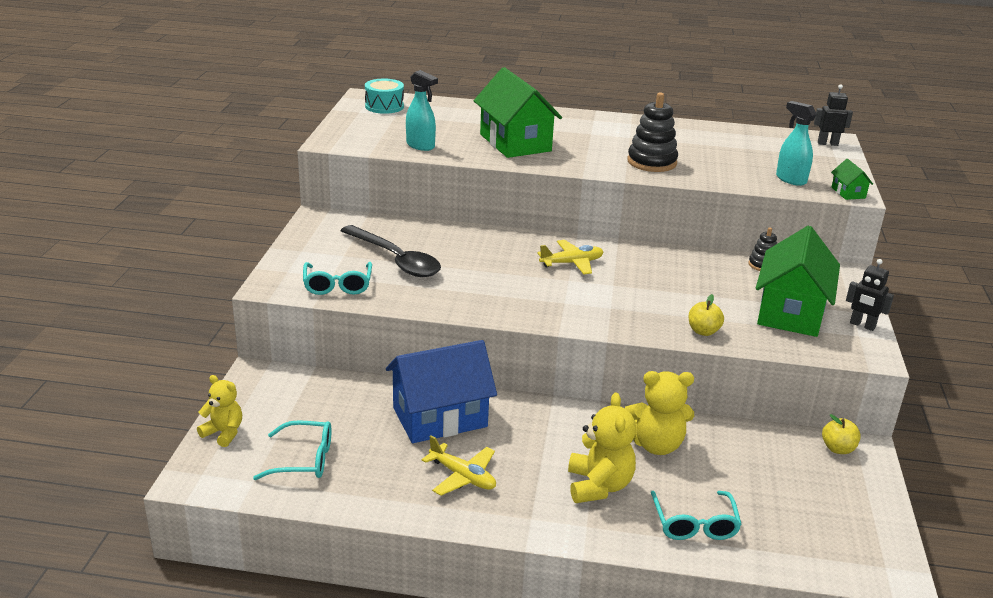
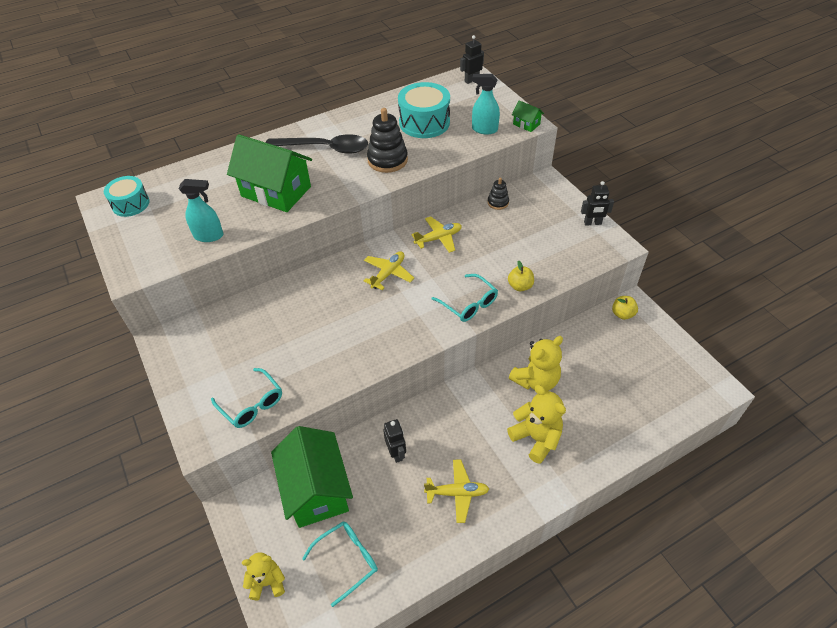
camera: 35 degrees left, 20 degrees up
(396, 260) = (268, 349): black spoon -> black spoon (325, 148)
(440, 417) = (396, 453): blue house -> black robot
(658, 262) = (438, 238): none -> yellow plane
(694, 524) = (607, 428): turquoise glasses -> turquoise glasses (469, 304)
(728, 153) = (424, 123): none -> turquoise drum
(791, 312) = (549, 236): green house -> green house (316, 489)

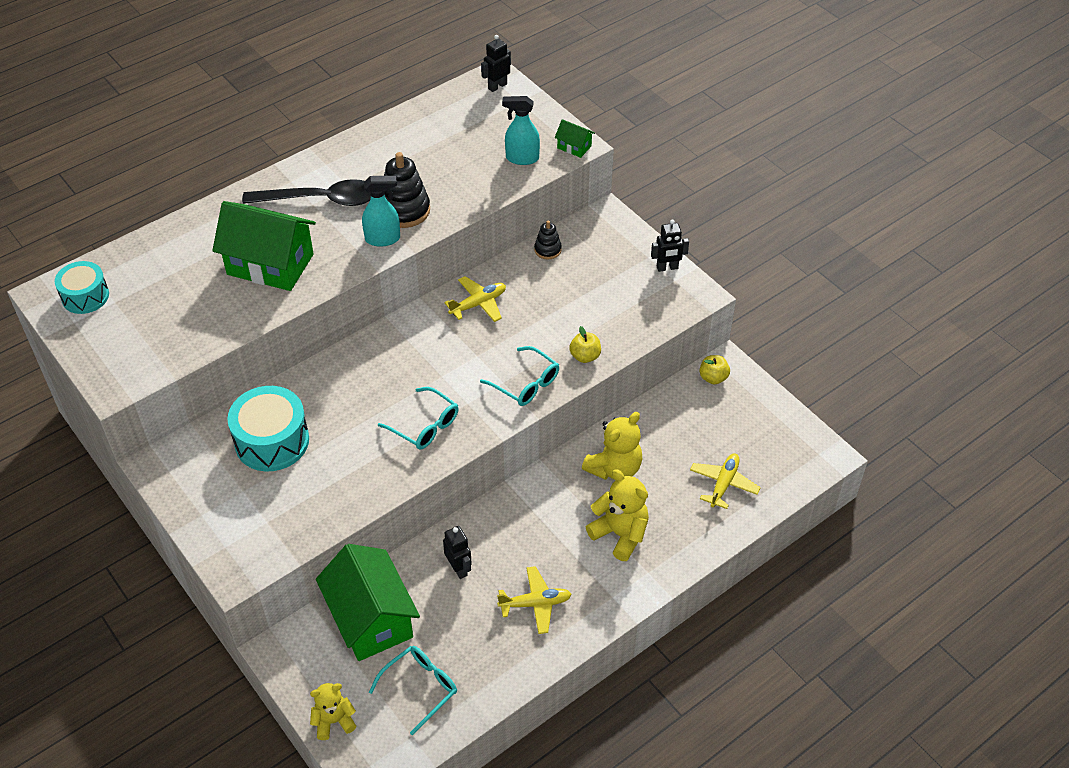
camera: 10 degrees left, 0 degrees up
(209, 236) = (199, 330): turquoise spray bottle -> turquoise spray bottle (383, 239)
(252, 404) = (286, 526): turquoise glasses -> turquoise glasses (425, 426)
(388, 273) = (422, 355): yellow plane -> yellow plane (723, 484)
(424, 123) = (443, 154): turquoise drum -> turquoise drum (272, 441)

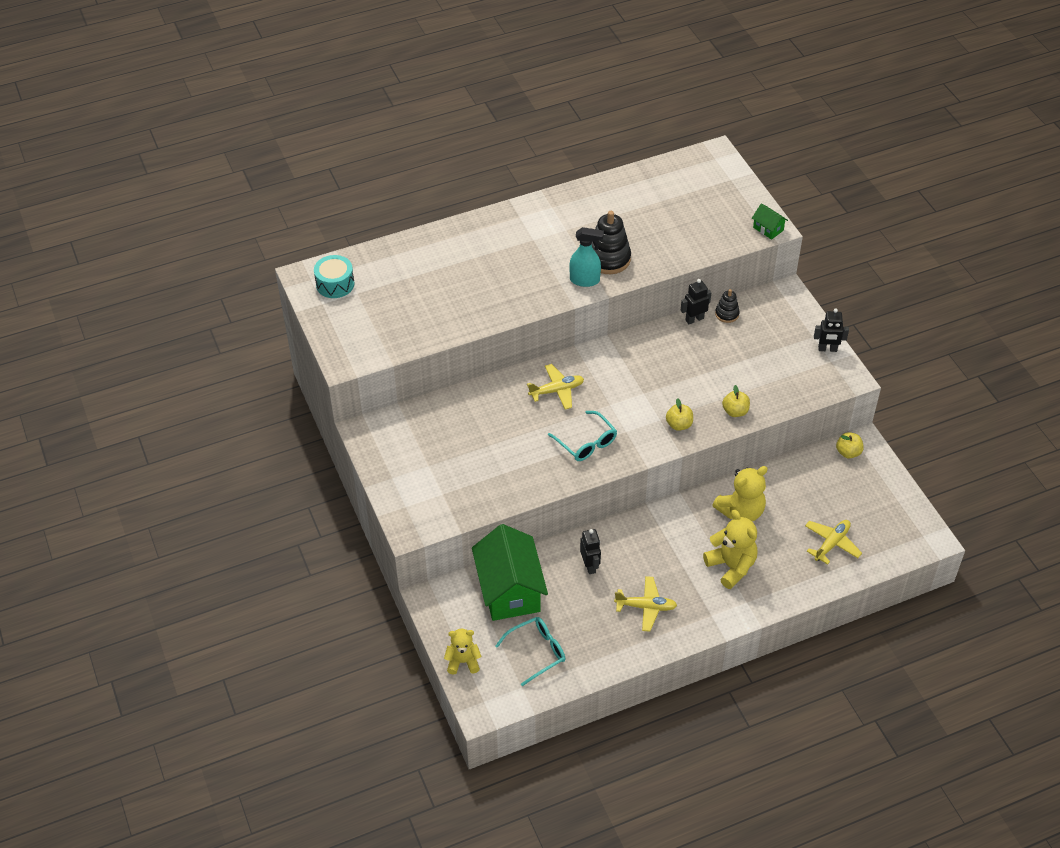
camera: 15 degrees right, 0 degrees up
(270, 264) = (487, 285): green house -> none
(272, 441) = (459, 430): turquoise drum -> none
(321, 200) = (541, 237): black spoon -> none
(478, 304) = (655, 350): yellow plane -> yellow plane (557, 390)
(497, 86) = (715, 162): black robot -> black robot (694, 319)
(522, 158) = (720, 231): turquoise spray bottle -> none
(526, 383) = (679, 425): turquoise glasses -> yellow apple

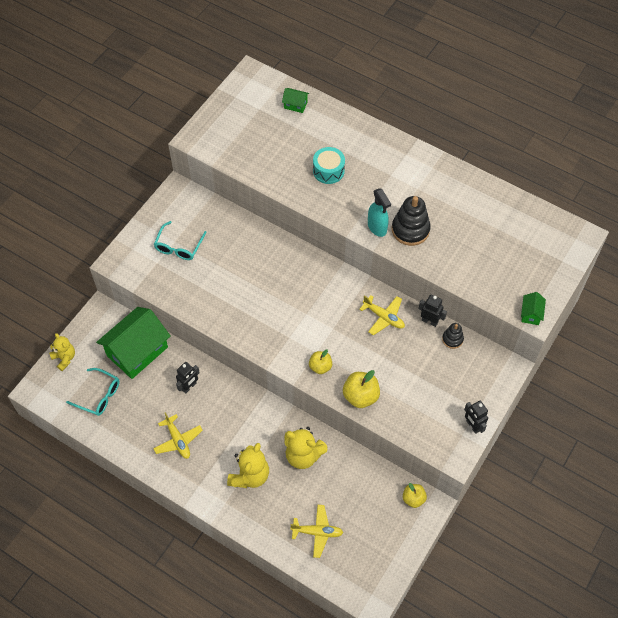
camera: 55 degrees right, 10 degrees up
(335, 284) = (257, 93): turquoise drum -> turquoise drum (328, 171)
(380, 263) = (295, 105): none -> green house
(557, 390) = (294, 275): yellow plane -> yellow plane (384, 317)
(586, 443) = (261, 319): turquoise glasses -> turquoise glasses (179, 246)
(735, 411) = (360, 396): yellow apple -> yellow apple, size x1.55

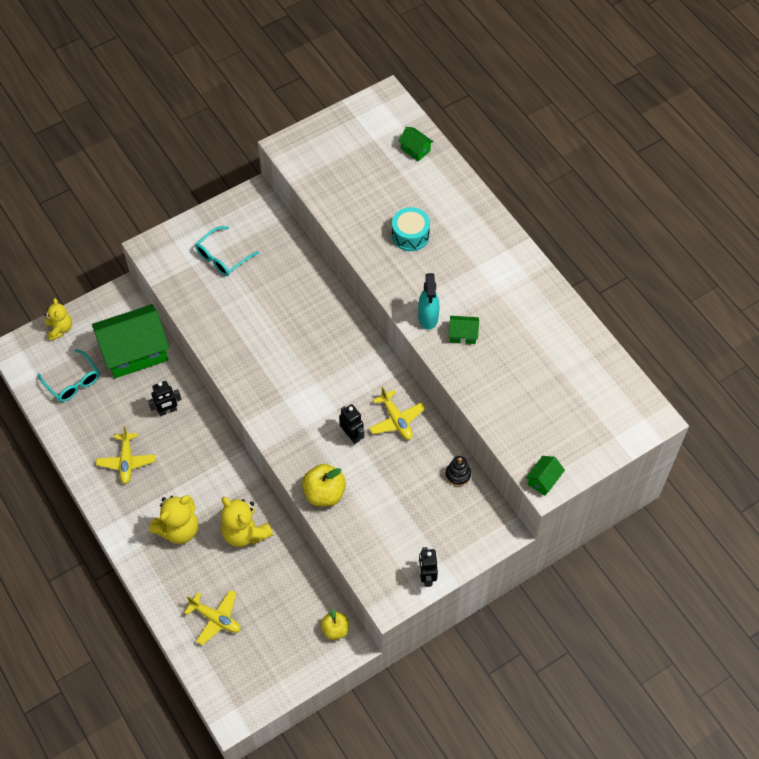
camera: 25 degrees right, 0 degrees up
(320, 367) = (299, 444): yellow apple -> none
(410, 230) = (463, 334): black stacking toy -> green house
(429, 321) = (444, 445): black robot -> black robot (352, 435)

